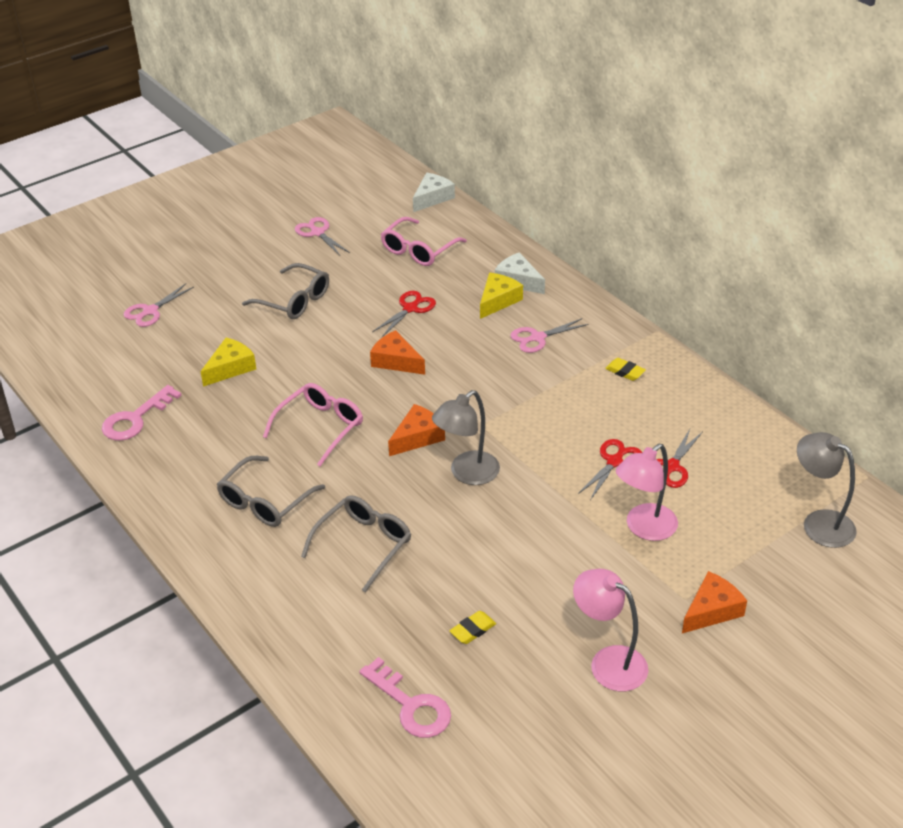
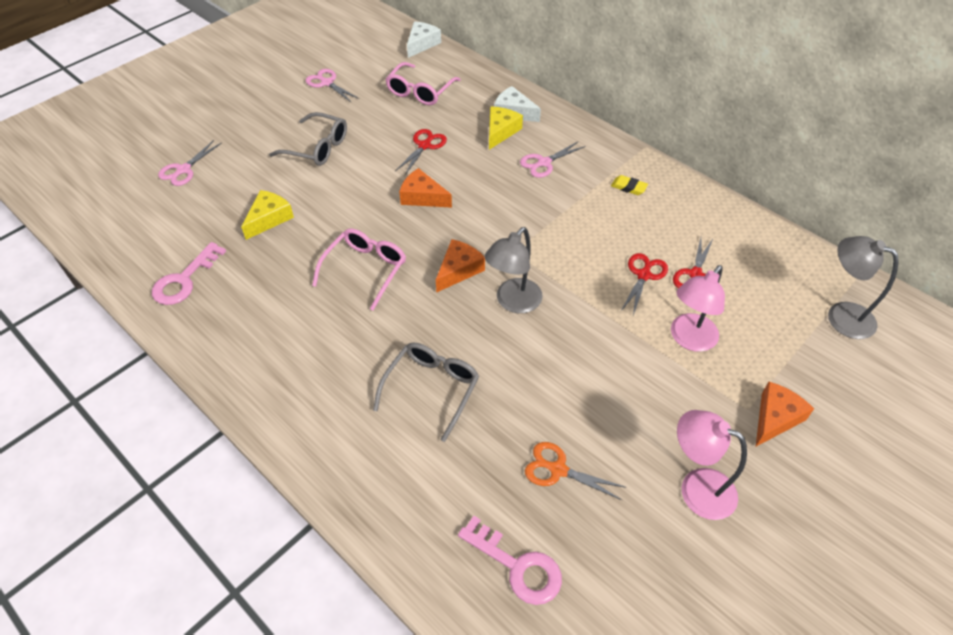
camera: 10 degrees left, 10 degrees up
(265, 501) = (326, 353): grey glasses -> none
(472, 630) = (558, 469): yellow eraser -> orange scissors

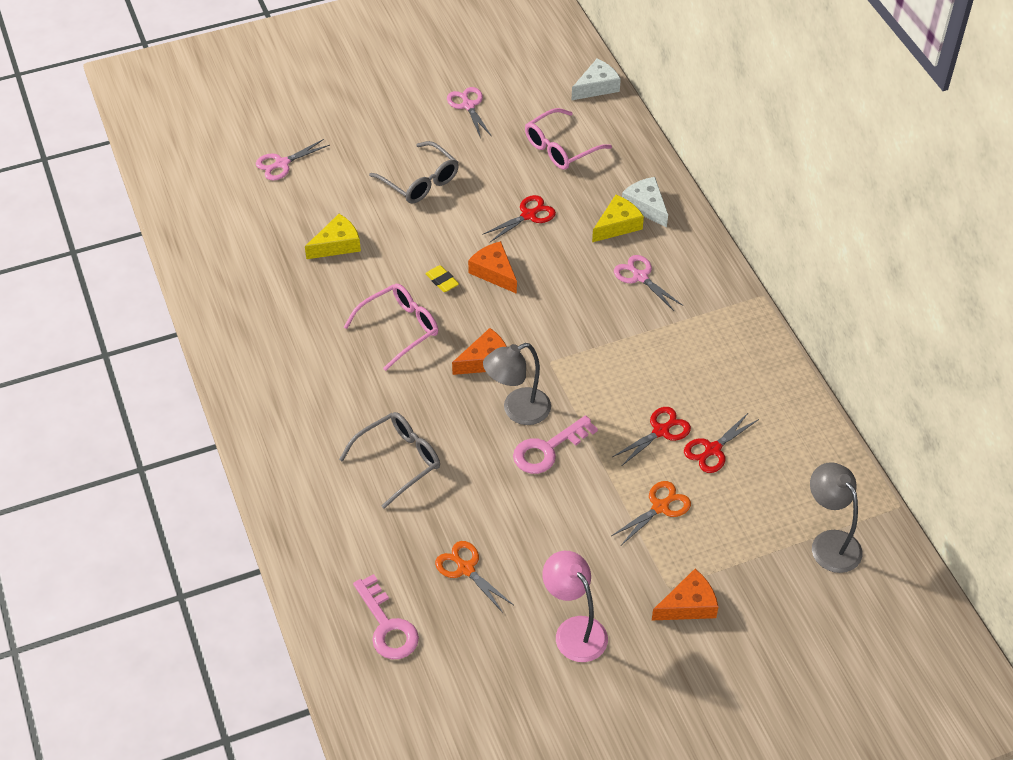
camera: 25 degrees right, 0 degrees up
(184, 280) = (236, 280): pink key -> pink key (548, 449)
(544, 163) = (640, 277): pink scissors -> pink scissors turned 60 degrees clockwise
(628, 187) = (711, 335): yellow eraser -> yellow eraser (442, 281)
(689, 339) = (660, 507): pink lamp -> orange scissors

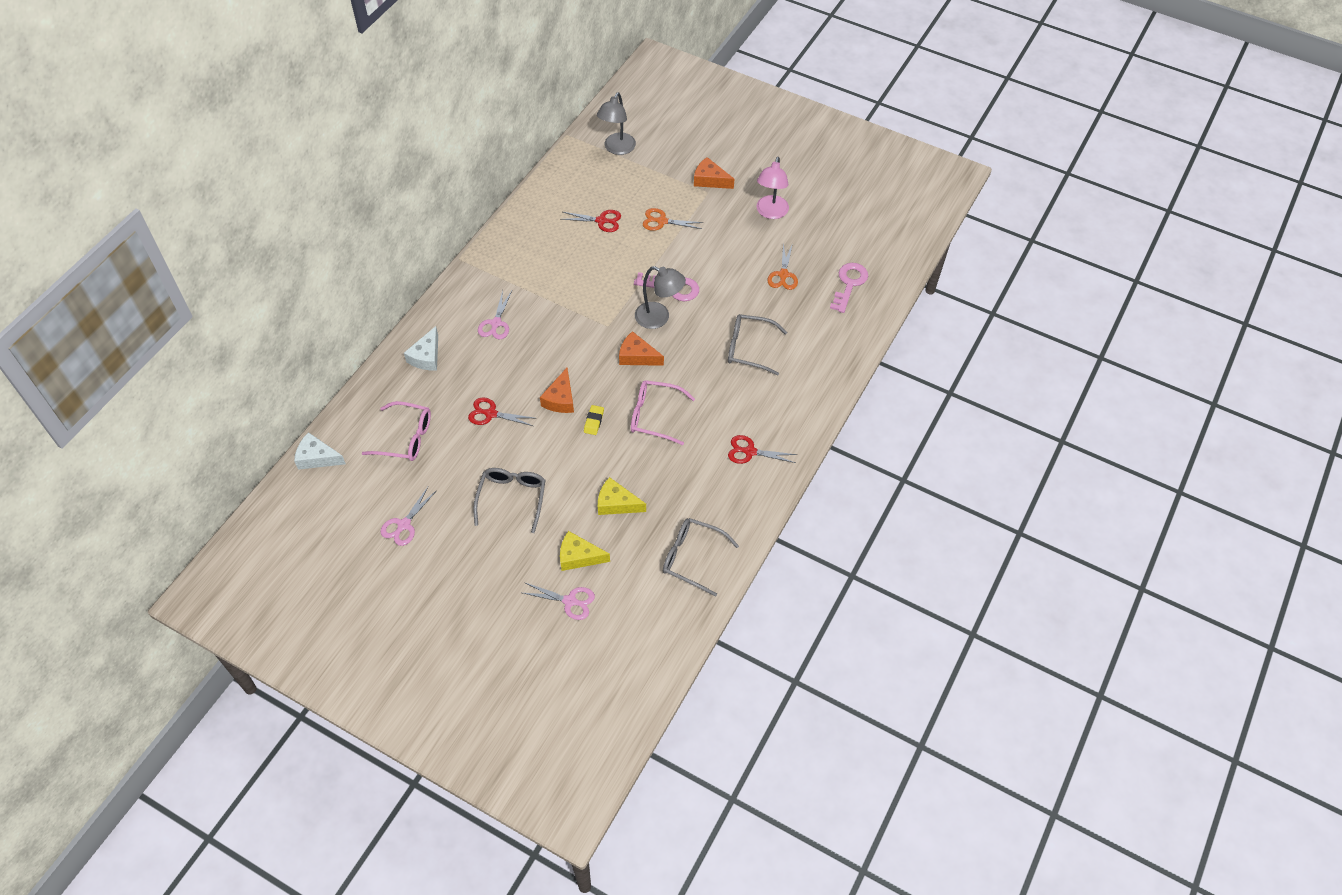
camera: 130 degrees left, 5 degrees up
(227, 261) = (692, 558): none -> grey glasses
(617, 225) = (458, 361): yellow cheese -> yellow cheese (579, 556)
(661, 431) = (610, 248): red scissors -> red scissors (750, 451)

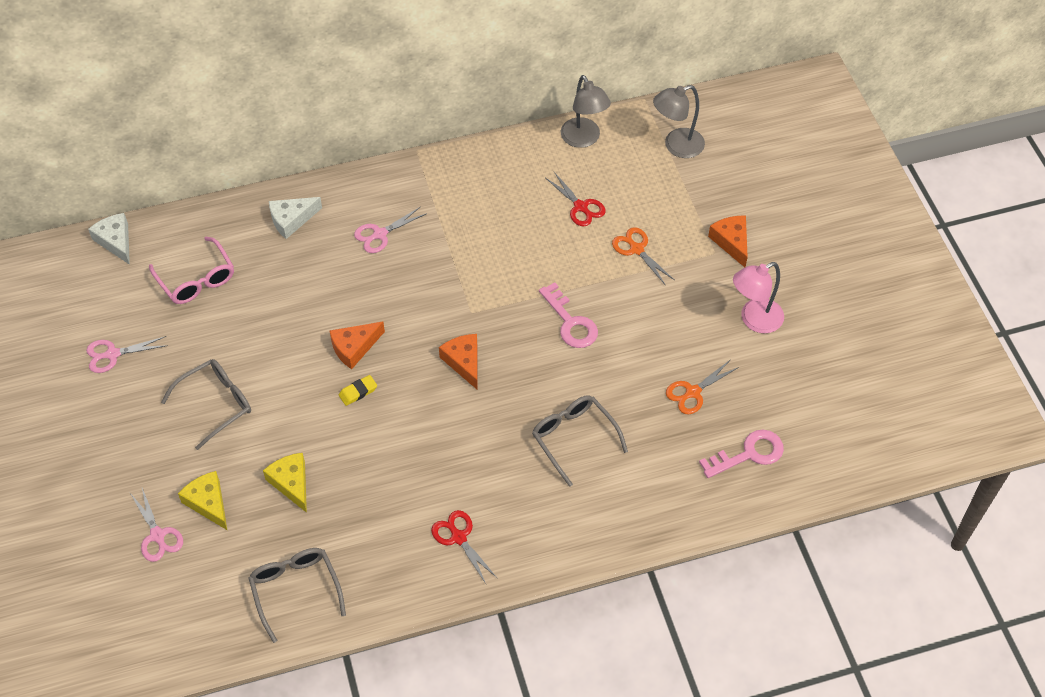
camera: 45 degrees right, 0 degrees up
(491, 414) = (284, 314): red scissors -> none
(654, 416) = (414, 431): pink glasses -> none
(659, 318) = (525, 341): grey lamp -> grey lamp (583, 139)

